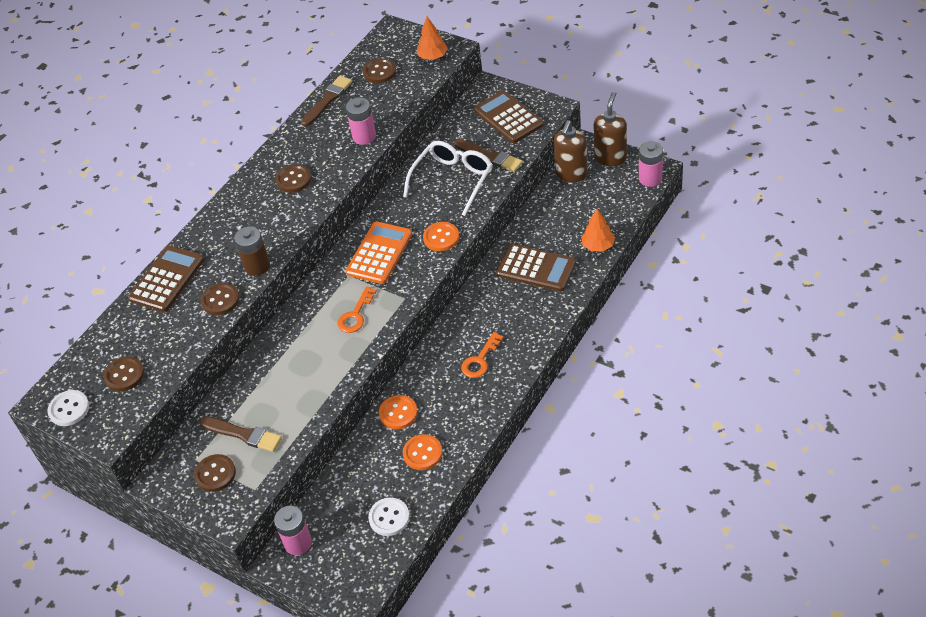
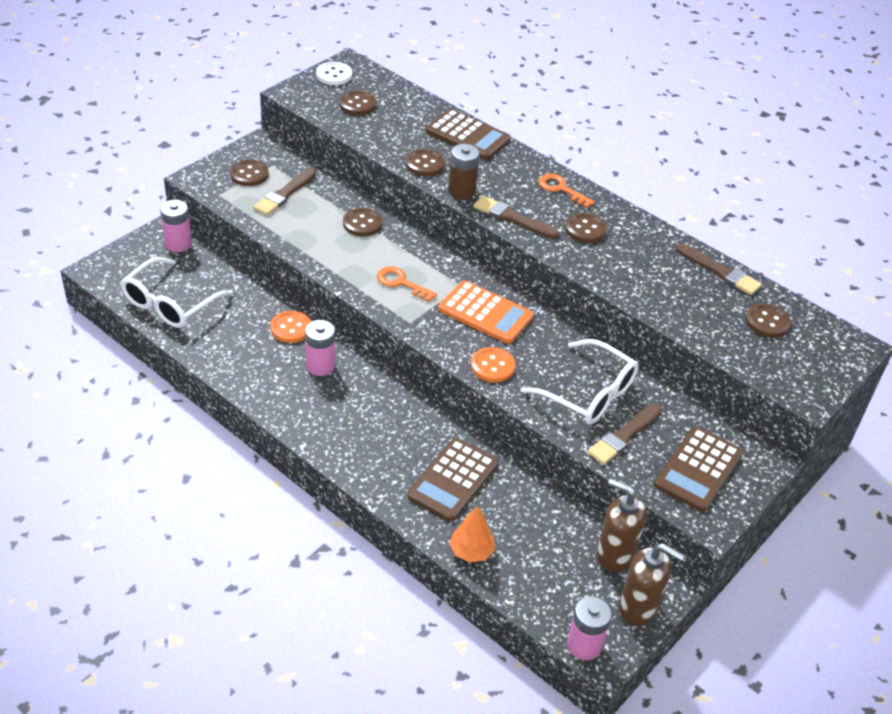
camera: 90 degrees right, 5 degrees down
(278, 362) = (362, 224): none -> brown button
(289, 226) = (512, 218): none -> brown brush
(364, 136) = (645, 292): pink battery -> pink battery (320, 366)
(389, 517) = (170, 303): white button -> white glasses
(422, 453) = (232, 337): orange button -> none
(432, 56) = (792, 375): orange tree -> none
(480, 360) = (332, 402): orange key -> orange key (561, 189)
(508, 117) = (698, 469): brown calculator -> brown calculator turned 150 degrees clockwise

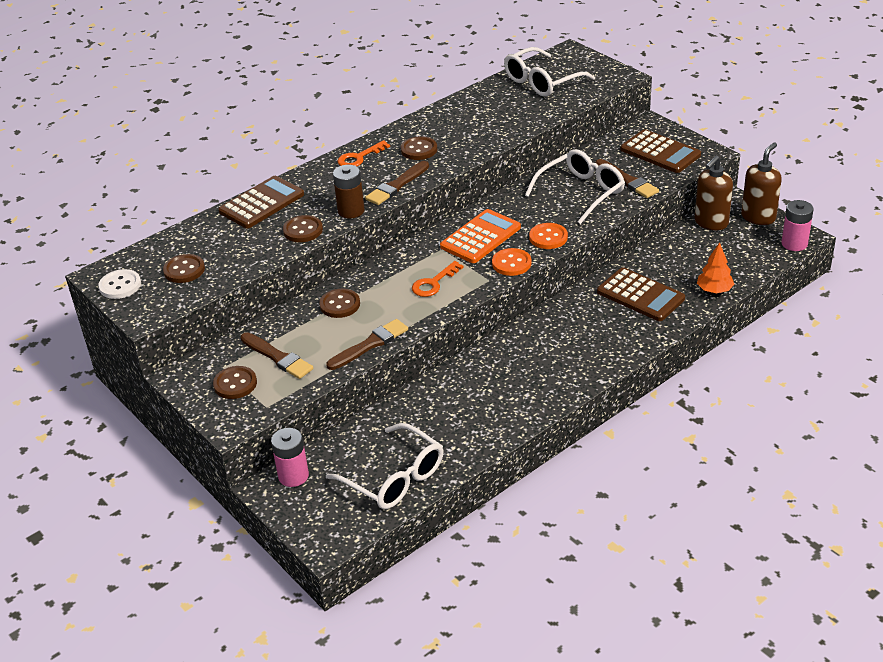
camera: 75 degrees left, 5 degrees down
(291, 328) = (444, 388): orange button -> orange button (511, 263)
(320, 366) = (499, 369): pink battery -> none
(720, 271) = (481, 94): brown brush -> brown brush (370, 344)
(767, 322) = (542, 82): brown button -> white glasses

